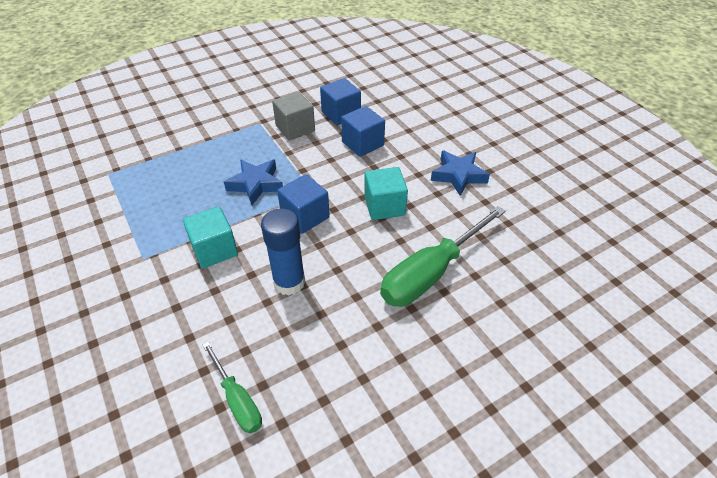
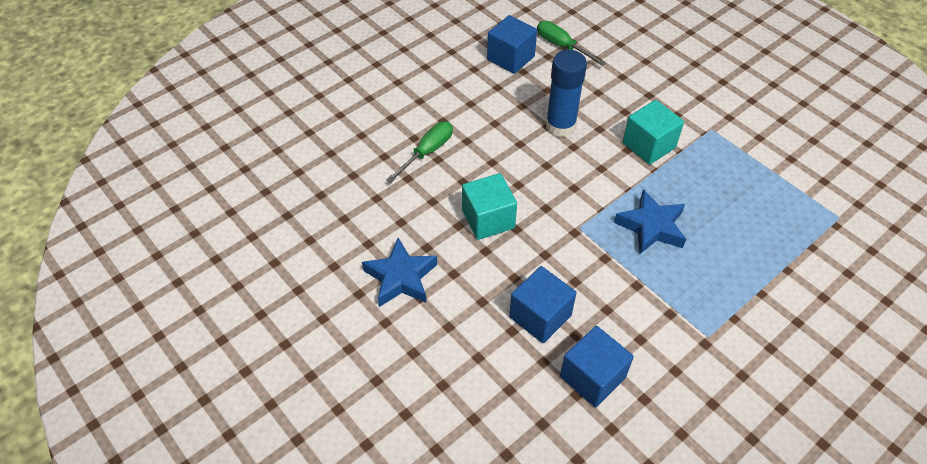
camera: 170 degrees right, 5 degrees up
(295, 128) = (649, 332): grey cube -> none
(305, 216) = (574, 193): blue cube -> blue cube (510, 58)
(431, 273) = (427, 152): green screwdriver -> green screwdriver, size x0.55

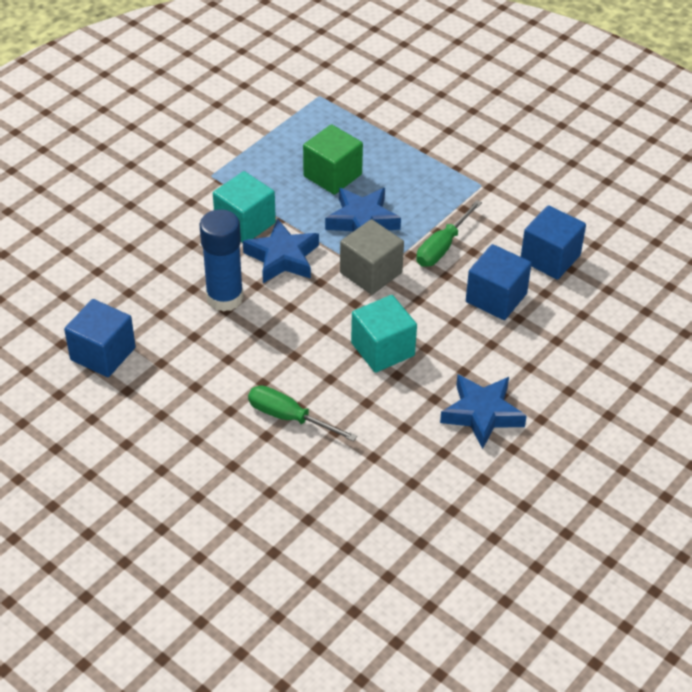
camera: 100 degrees left, 5 degrees down
(562, 46) = (75, 304): green screwdriver -> green screwdriver (442, 247)
(582, 224) = (371, 273): none -> grey cube
(605, 165) = (282, 257): none -> blue star
(715, 212) = (332, 175): none -> green cube

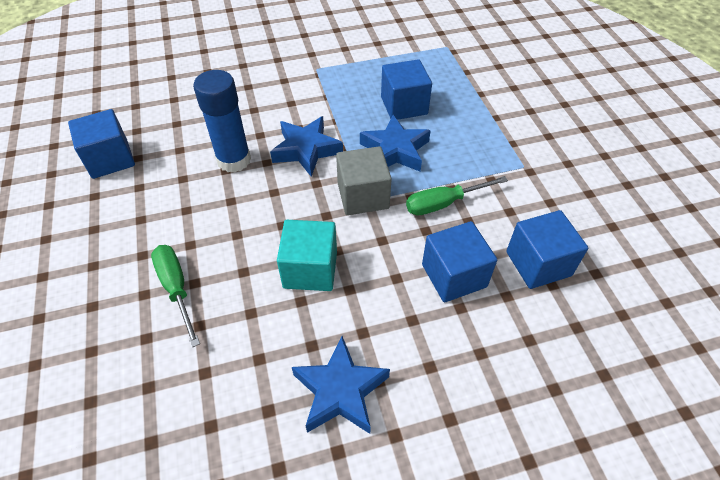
camera: 35 degrees right, 5 degrees up
(245, 223) = (305, 112): turquoise cube -> none
(332, 175) = (404, 105): green cube -> blue cube

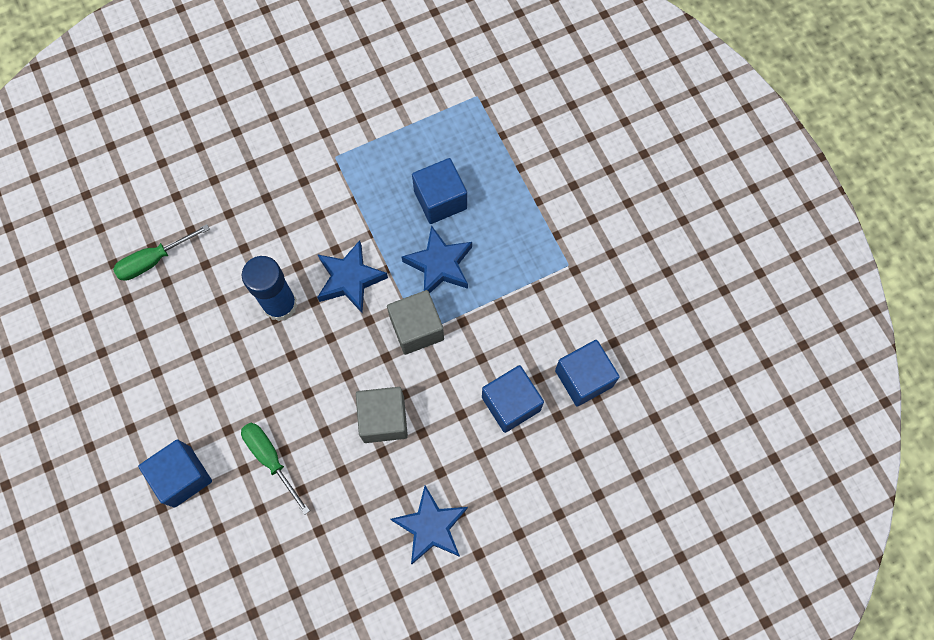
camera: 10 degrees left, 20 degrees up
(110, 159) = (154, 324): blue cube -> blue cube (182, 476)
(310, 269) = (383, 419): turquoise cube -> grey cube
(444, 203) = (494, 325): green screwdriver -> green screwdriver (154, 260)

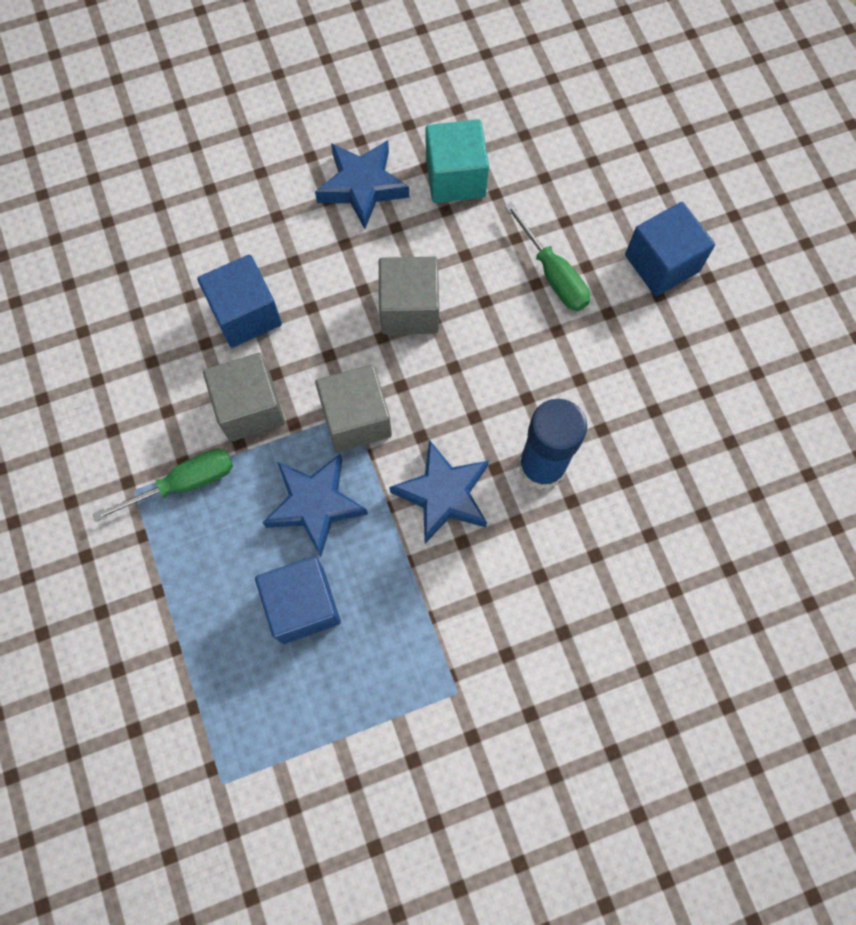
camera: 175 degrees left, 0 degrees up
(154, 260) = (724, 546): green screwdriver -> green screwdriver (184, 483)
(353, 543) = (455, 177): none -> turquoise cube
(496, 330) = (250, 408): none -> grey cube
(584, 378) = (146, 337): blue cube -> none

